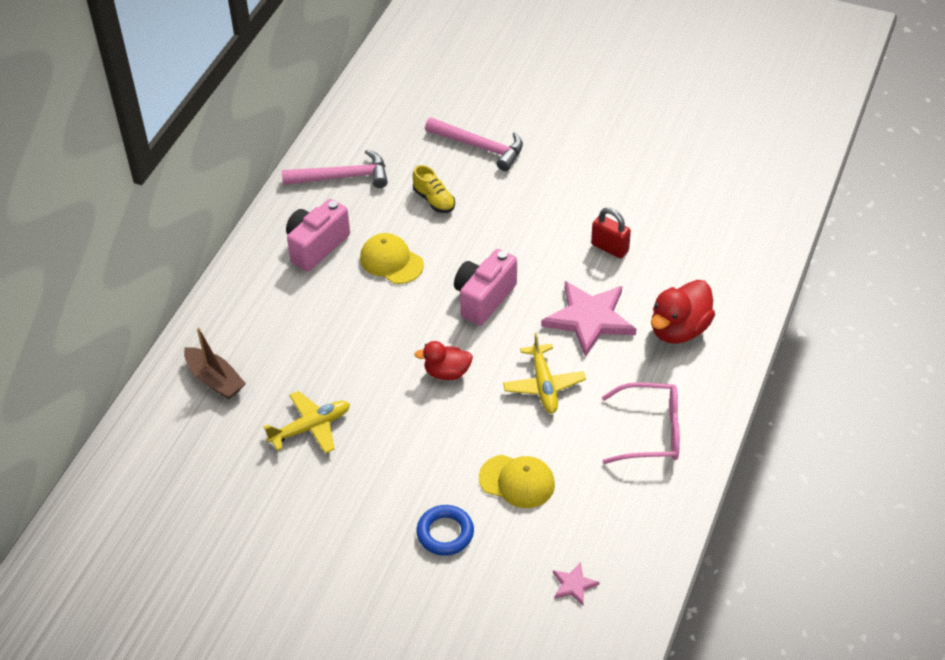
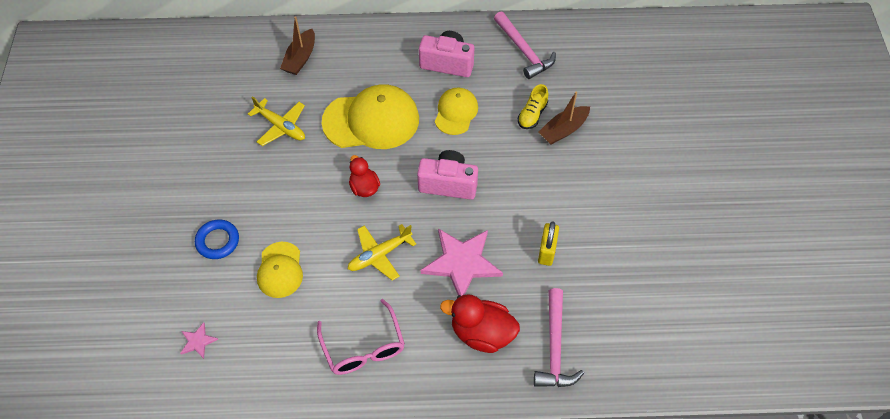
camera: 65 degrees right, 10 degrees up
(356, 339) = (371, 120): none -> yellow cap
(469, 183) = (563, 130): none -> brown boat
(480, 147) = (607, 122): pink hammer -> pink hammer (554, 347)
(610, 248) = (547, 251): red padlock -> yellow padlock

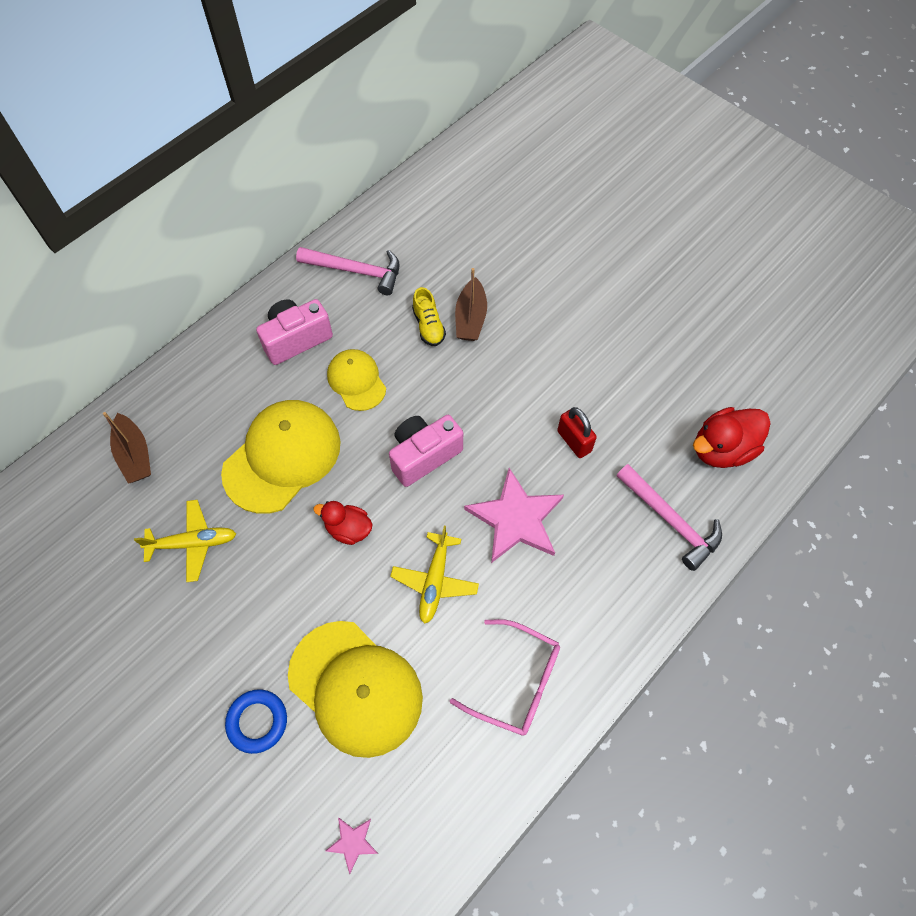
camera: 45 degrees left, 5 degrees up
(280, 270) = (355, 688): yellow cap -> yellow cap, size x1.75
(481, 333) = (601, 566): red duck -> red duck (722, 449)
(547, 251) = (574, 441): yellow padlock -> red padlock

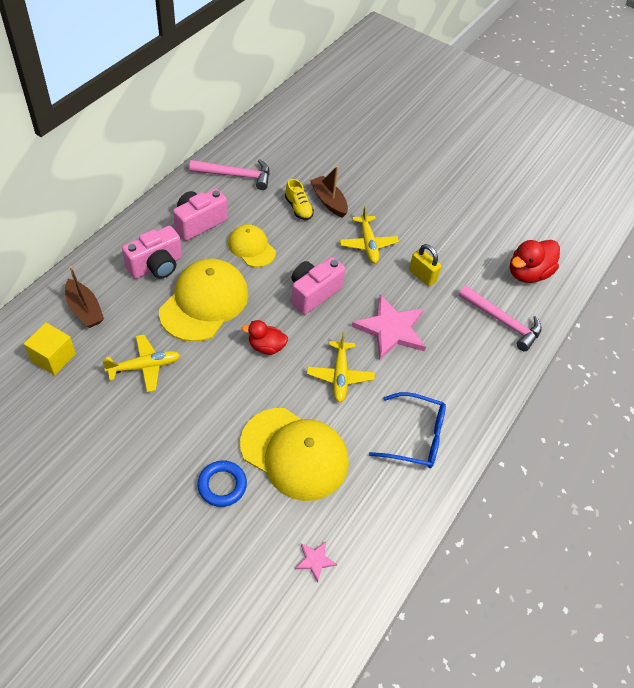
camera: 15 degrees left, 10 degrees down
(86, 519) = (53, 357): none -> yellow cube
(232, 399) = (156, 266): none -> pink camera
(470, 318) = (329, 201): brown boat -> brown boat turned 150 degrees clockwise
(510, 387) = (368, 244): none -> yellow plane
(517, 682) = (416, 437): pink glasses -> blue glasses
(574, 441) = (422, 276): red padlock -> yellow padlock

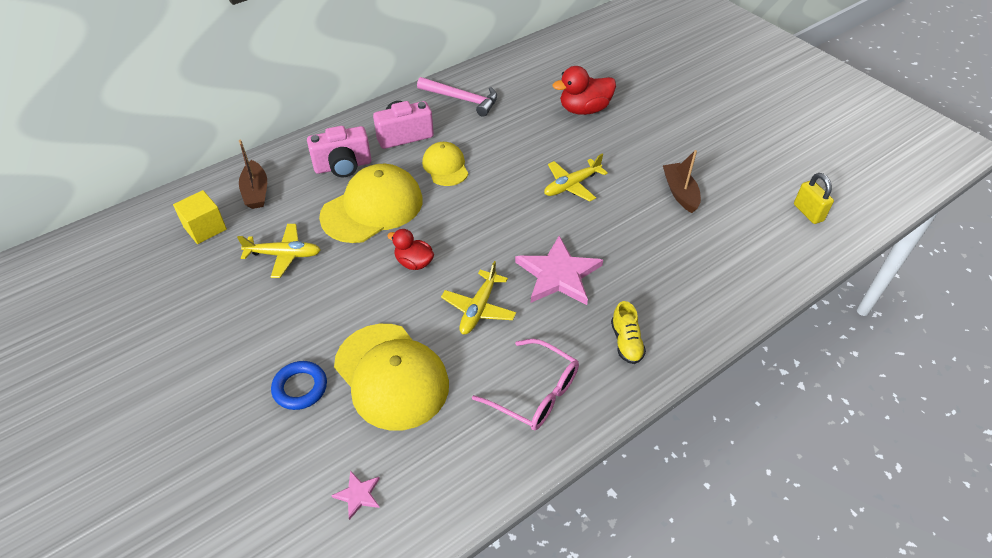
camera: 25 degrees right, 5 degrees down
(298, 208) = (512, 139): yellow shoe -> yellow shoe (626, 342)
(313, 293) = (489, 221): pink camera -> none
(329, 201) = (547, 138): brown boat -> brown boat (680, 193)
(368, 244) = (571, 185): yellow plane -> yellow plane turned 45 degrees clockwise
(416, 437) = (535, 393): blue glasses -> pink glasses
(422, 276) = (619, 228): yellow padlock -> yellow padlock (808, 212)
(502, 322) = (696, 294): pink hammer -> none
(527, 273) = (749, 249): red duck -> red duck (584, 110)

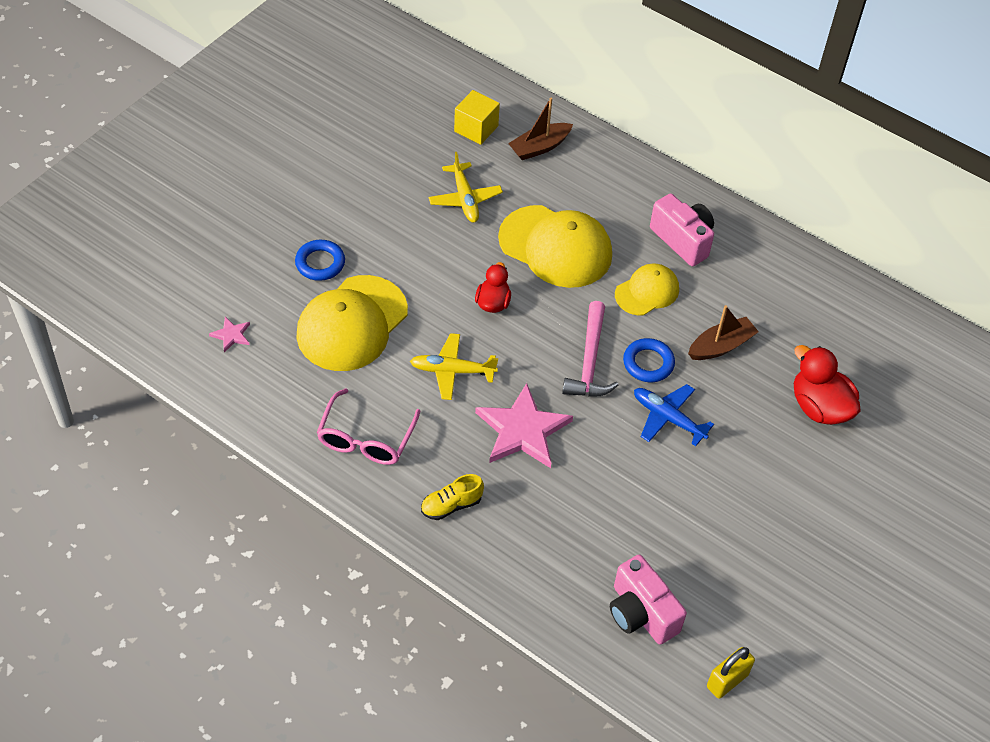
camera: 70 degrees right, 5 degrees up
(343, 166) = (607, 203): pink camera -> pink camera (641, 613)
(462, 99) = (776, 277): pink hammer -> pink hammer (589, 361)
(515, 183) = (648, 363): none -> blue ring
(571, 185) = (668, 418): yellow plane -> blue plane
(680, 193) = (703, 532): brown boat -> brown boat (721, 346)

